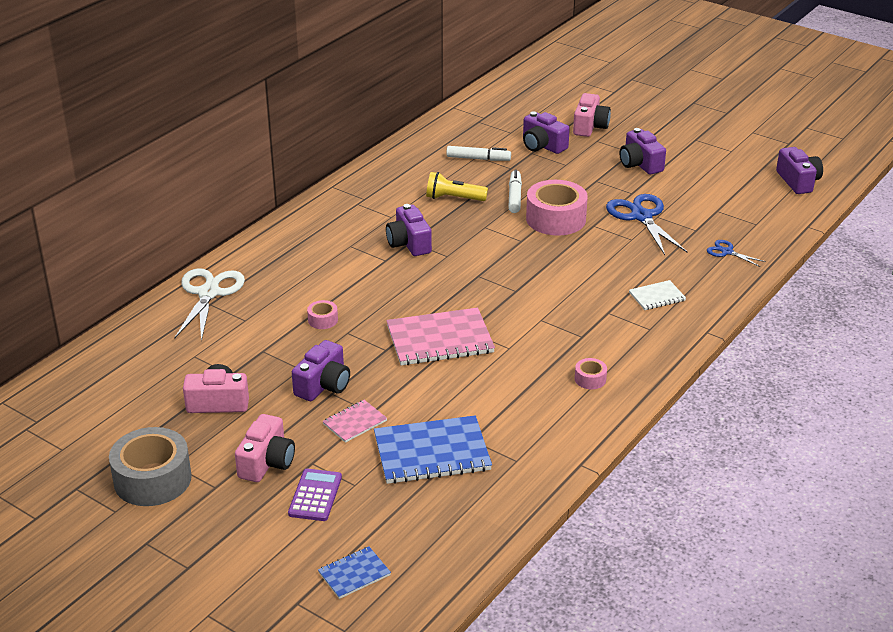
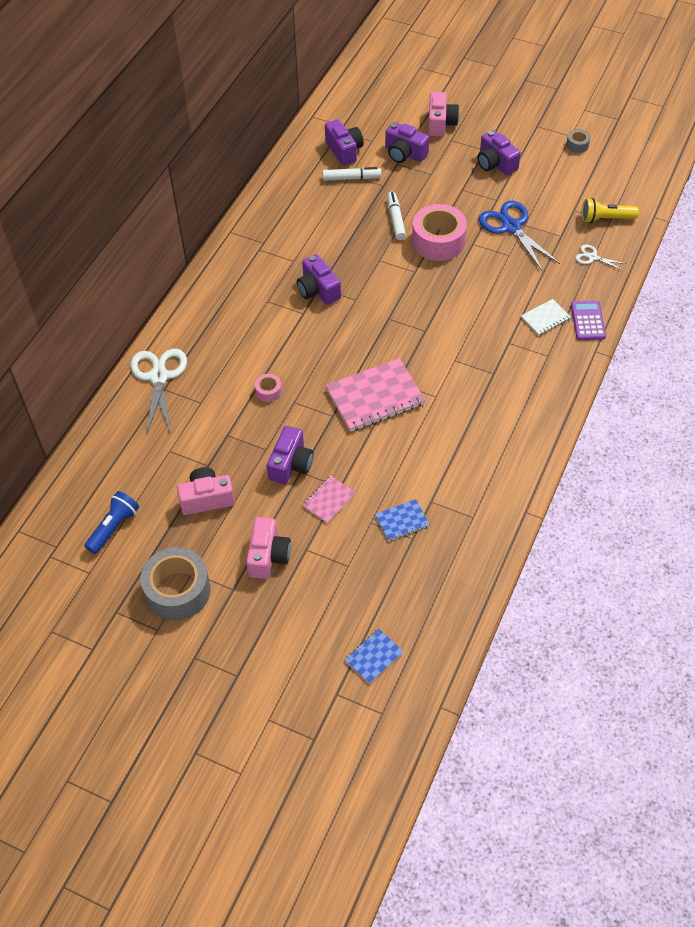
camera: 10 degrees left, 20 degrees up
(106, 413) = (113, 527): none -> blue flashlight
(315, 495) = (319, 583): purple calculator -> purple calculator (588, 321)
(432, 453) = (402, 521): blue notebook -> blue notebook, size x0.51
(454, 198) = (343, 230): yellow flashlight -> yellow flashlight (605, 219)
(590, 379) = (511, 419): pink tape -> none
(727, 252) = (592, 257): blue scissors -> white scissors
(736, 159) = (577, 145): none -> grey tape
(798, 181) = (635, 164): purple camera -> purple camera (344, 150)

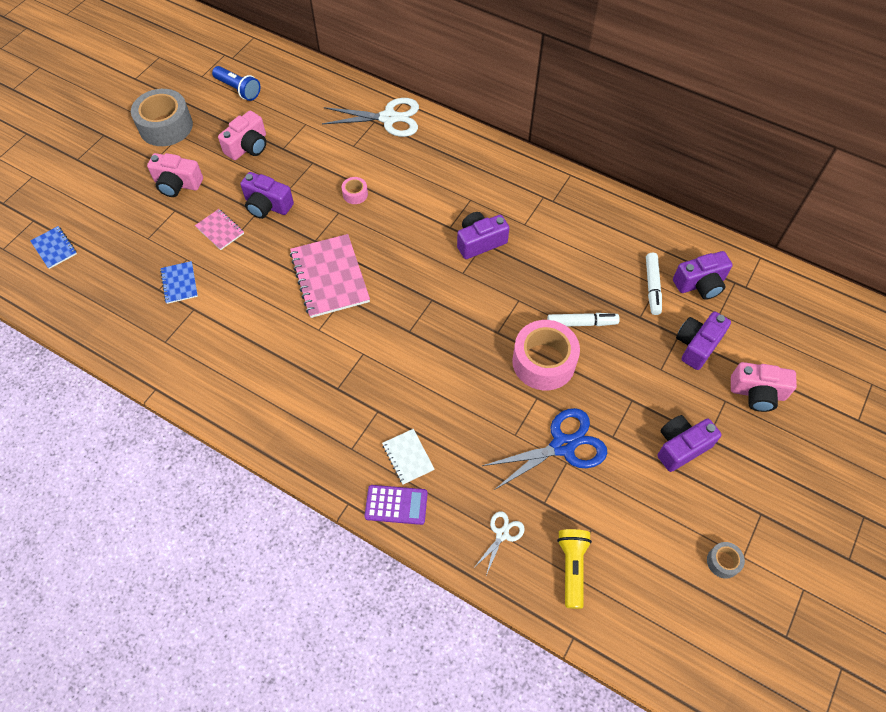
camera: 95 degrees right, 5 degrees up
(207, 498) = (248, 146): pink camera -> pink camera turned 45 degrees clockwise

